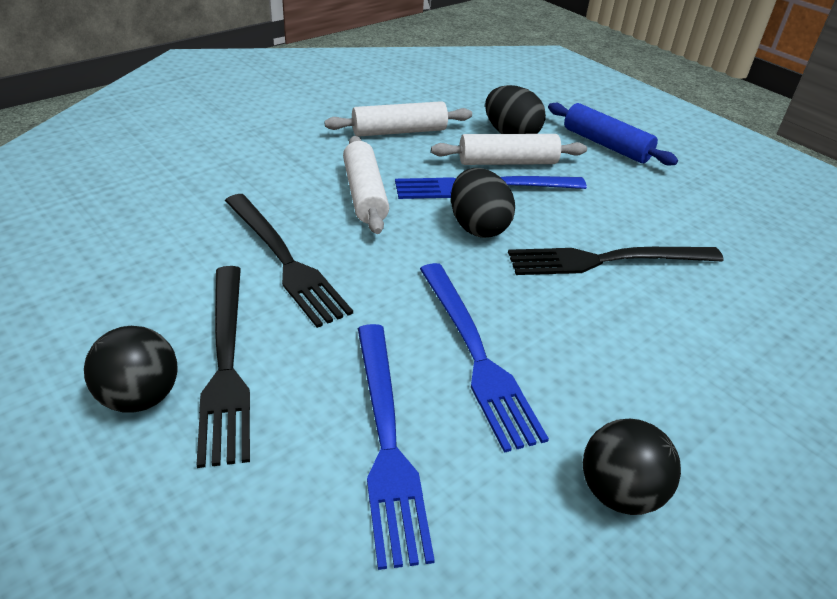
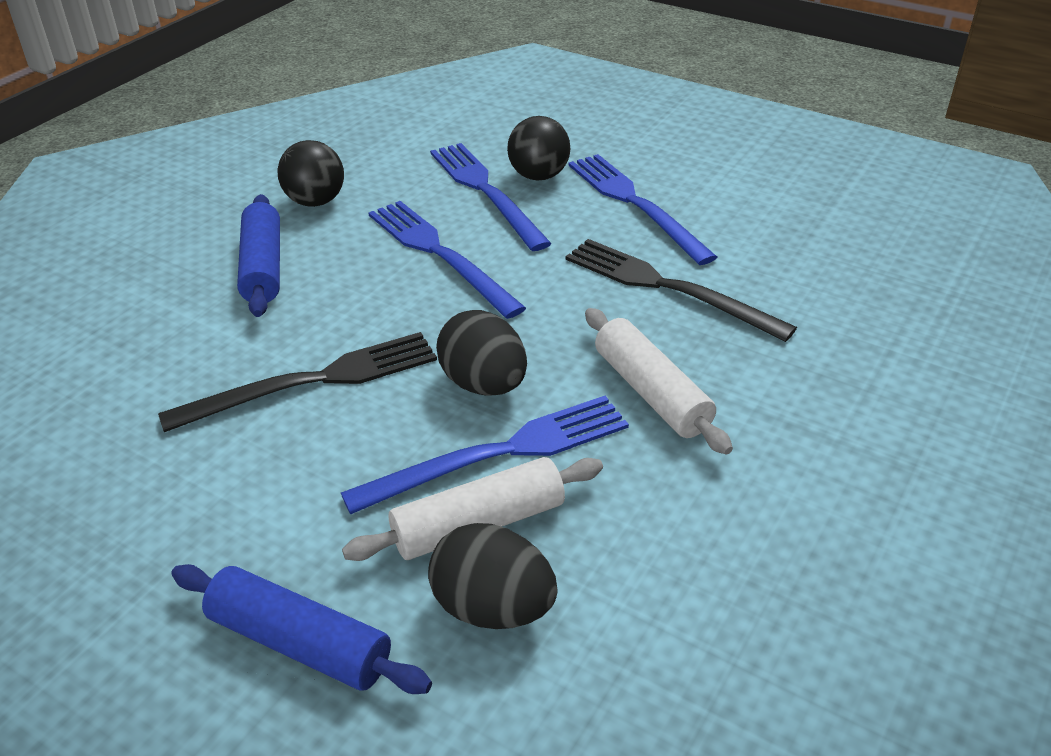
camera: 165 degrees right, 0 degrees up
(140, 397) = (672, 176): black ball -> black ball (538, 176)
(226, 364) = (635, 204): black fork -> blue fork
(399, 131) = (692, 544): white rolling pin -> none
(671, 391) = (263, 267): none -> blue rolling pin

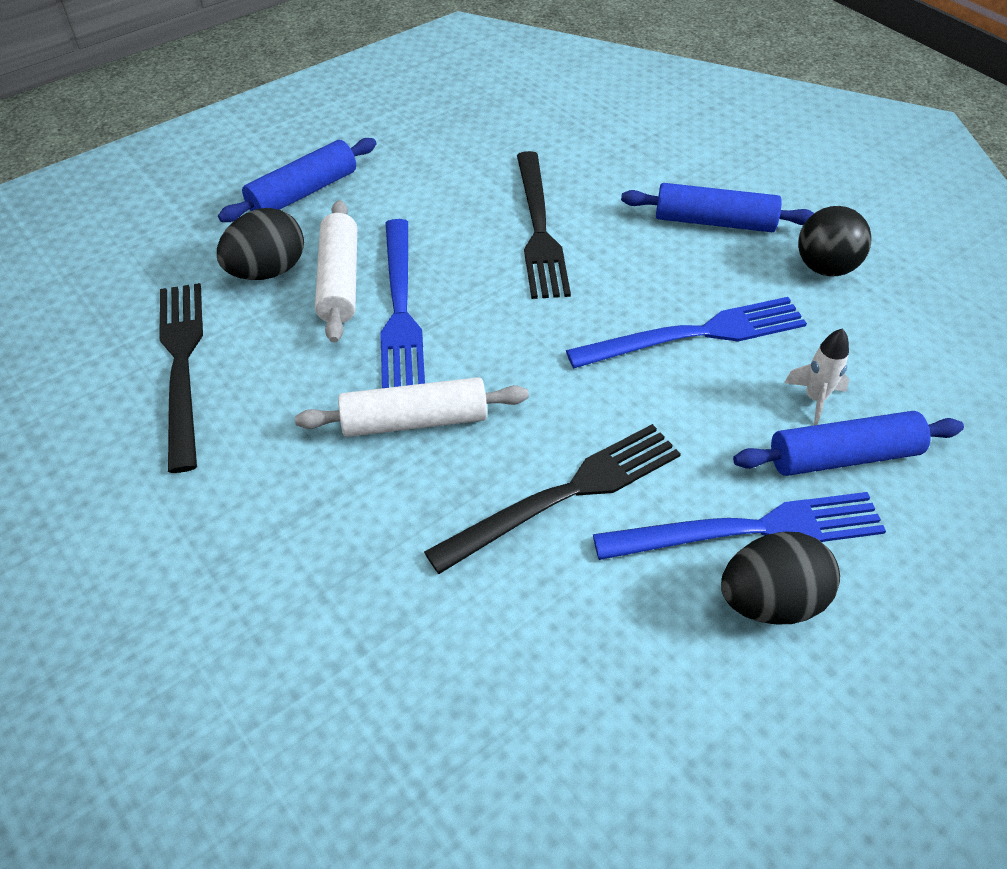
camera: 110 degrees right, 10 degrees up
(484, 384) = (485, 318): black egg -> black egg (770, 601)
(486, 192) = (815, 399): blue fork -> white rocket
(538, 176) = (843, 456): black ball -> blue rolling pin
(702, 619) = (182, 365): none -> black fork

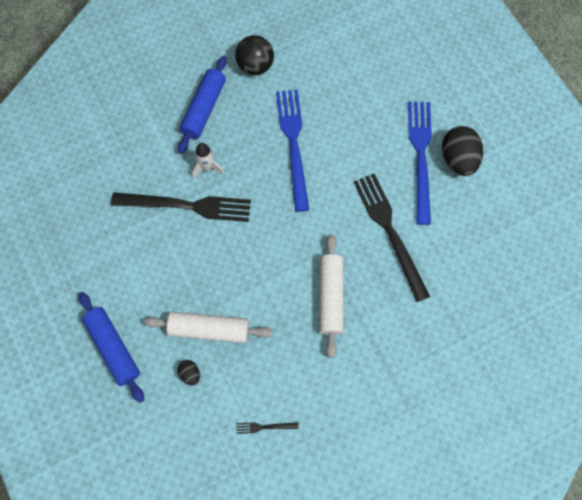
camera: 80 degrees left, 20 degrees up
(182, 365) = (264, 427): black fork -> black fork, size x0.40
(267, 271) = (190, 374): black egg -> black egg, size x0.47
(400, 308) = (241, 296): blue fork -> none
(815, 399) = (347, 103): white rocket -> white rocket (207, 167)
(843, 456) = (385, 103): blue rolling pin -> none

